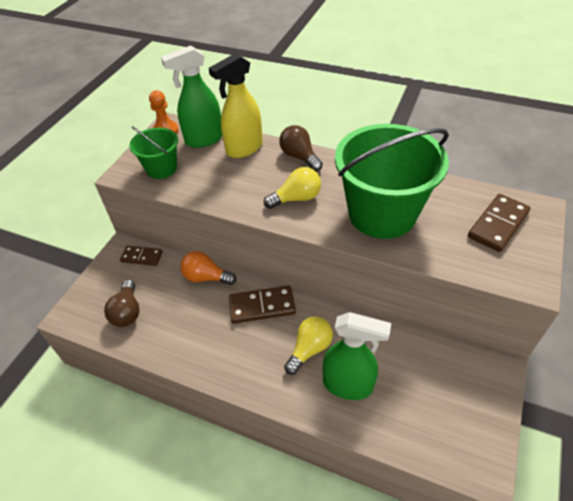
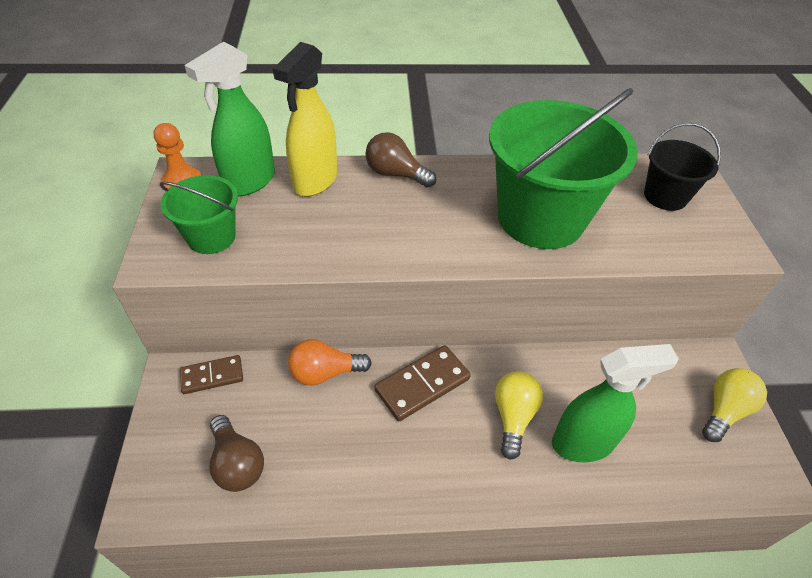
camera: 30 degrees left, 0 degrees up
(296, 198) = (427, 228): yellow light bulb -> yellow light bulb (724, 410)
(497, 224) = (665, 196): brown domino -> black bucket

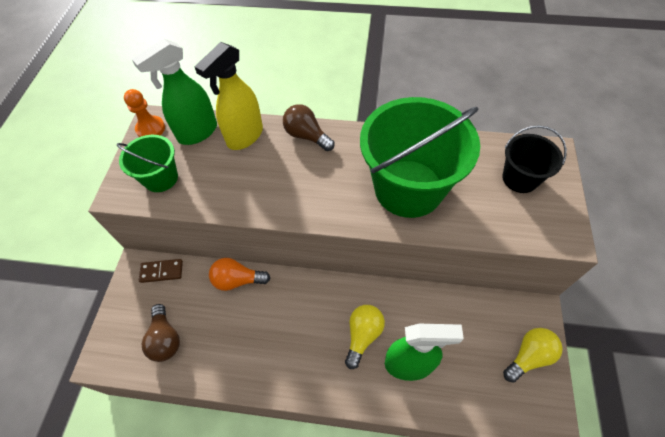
camera: 15 degrees right, 10 degrees up
(422, 384) = (303, 299): brown domino -> none

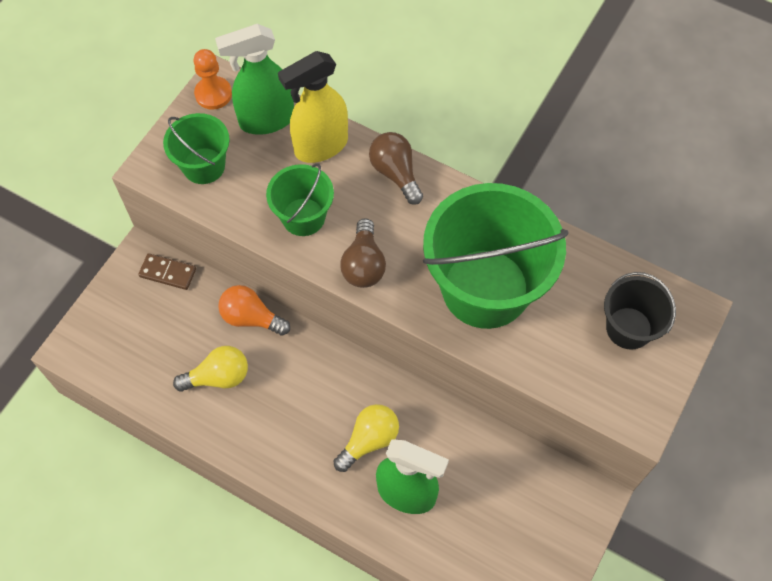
camera: 20 degrees right, 5 degrees up
(165, 339) = (146, 354): brown light bulb -> brown light bulb (364, 264)
(252, 187) = (303, 217): none -> green bucket
(528, 356) = (551, 543): yellow light bulb -> yellow light bulb (218, 377)

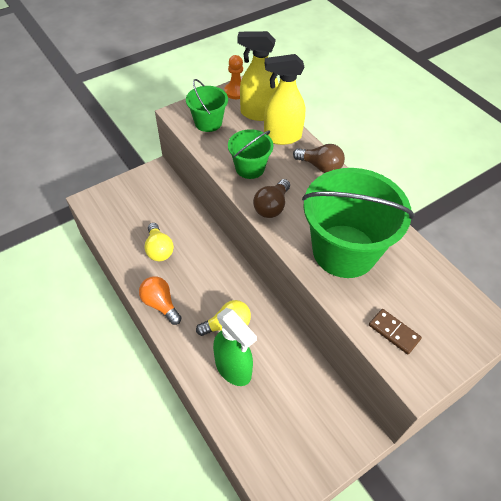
camera: 25 degrees right, 10 degrees down
(168, 273) = (165, 185): brown domino -> brown domino (394, 332)
(218, 377) = (159, 249): yellow light bulb -> yellow light bulb turned 60 degrees clockwise
(251, 318) = (197, 226): orange light bulb -> orange light bulb (160, 304)
(266, 120) = (258, 113): green spray bottle -> yellow spray bottle
(395, 173) = (320, 166): brown light bulb -> brown light bulb turned 120 degrees clockwise
(628, 328) = (436, 317): black bucket -> none

